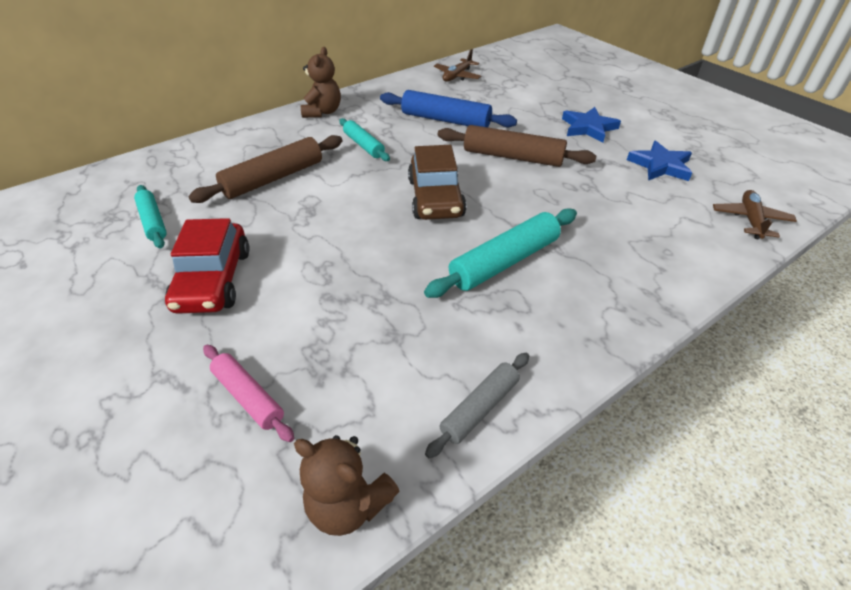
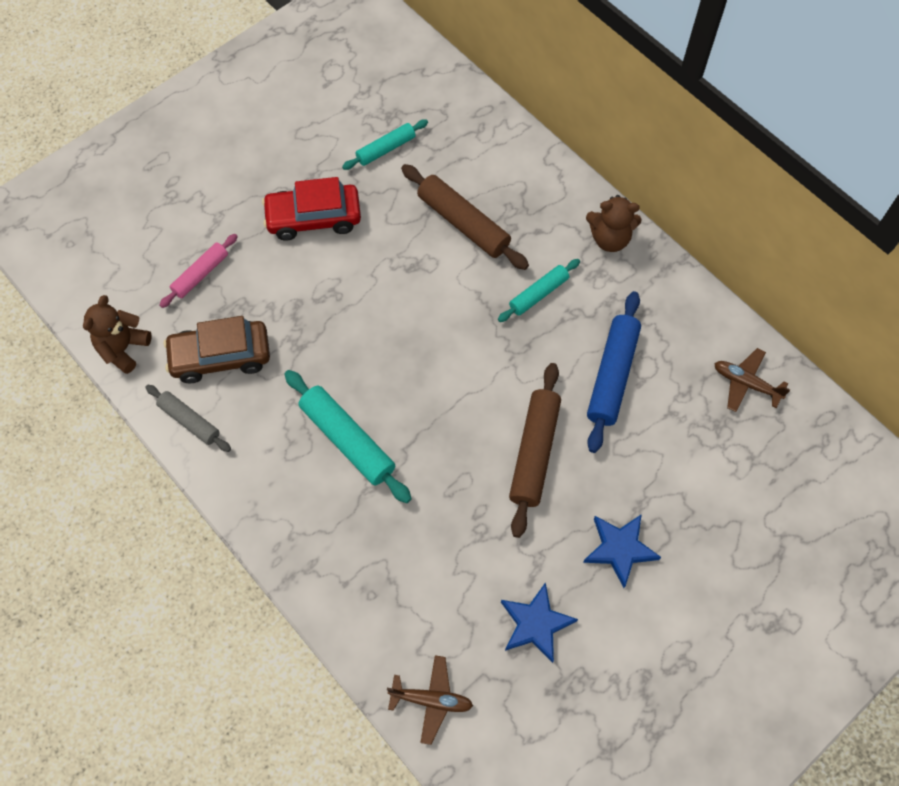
camera: 85 degrees right, 20 degrees up
(435, 198) = (443, 375): brown car -> brown car (220, 357)

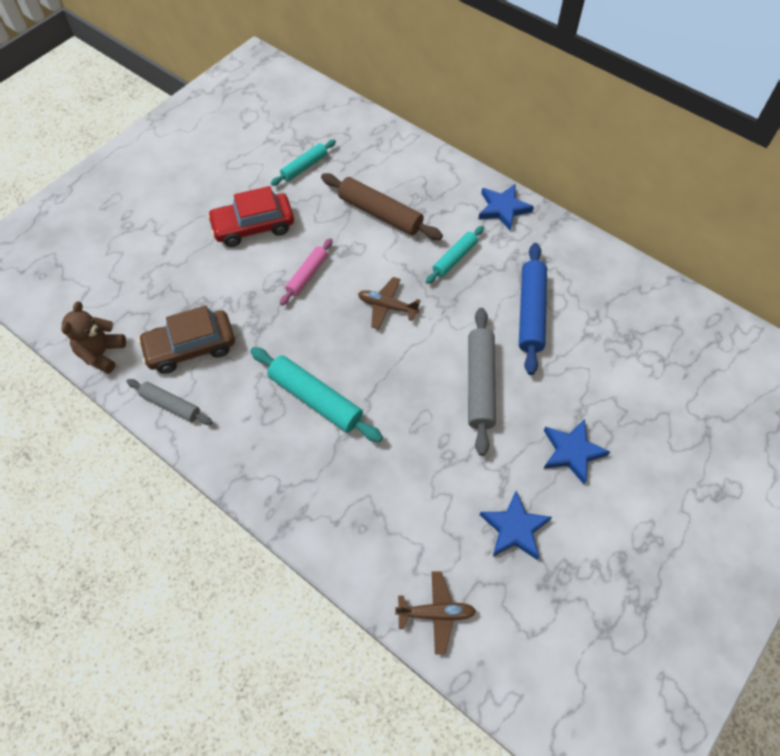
camera: 10 degrees left, 5 degrees down
(200, 274) = (162, 284): pink rolling pin -> pink rolling pin (307, 275)
(534, 452) = (480, 384): brown rolling pin -> grey rolling pin
(610, 238) = (503, 209): brown teddy bear -> blue star
(746, 383) = (642, 302): brown plane -> brown plane (387, 306)

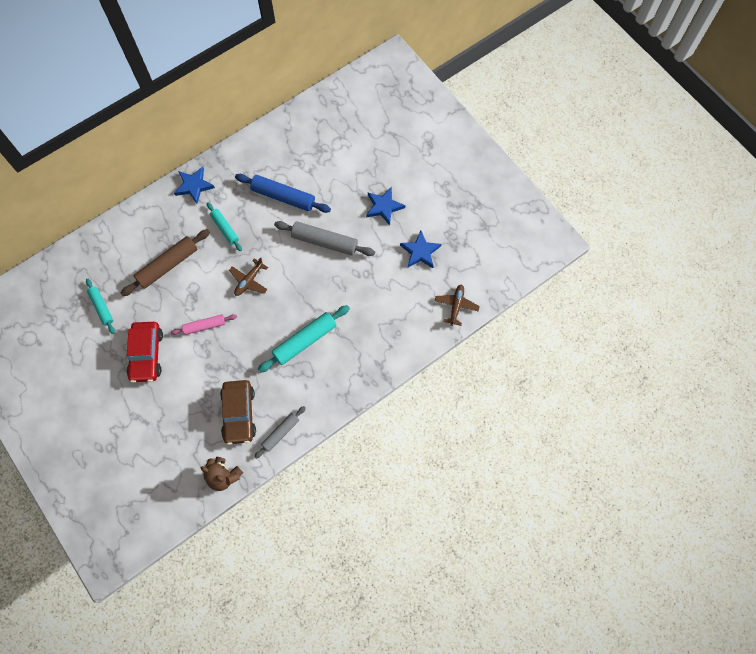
camera: 75 degrees left, 10 degrees up
(307, 275) = (205, 326): pink rolling pin -> pink rolling pin turned 60 degrees counterclockwise

